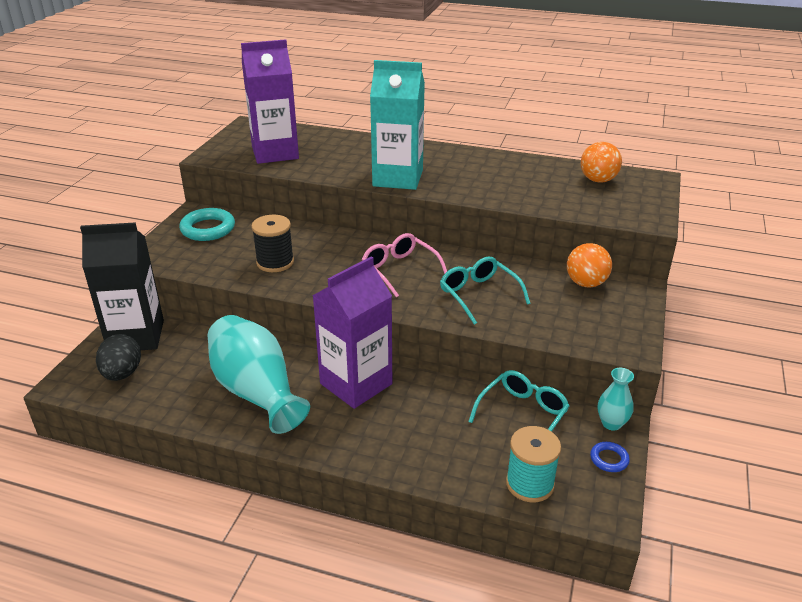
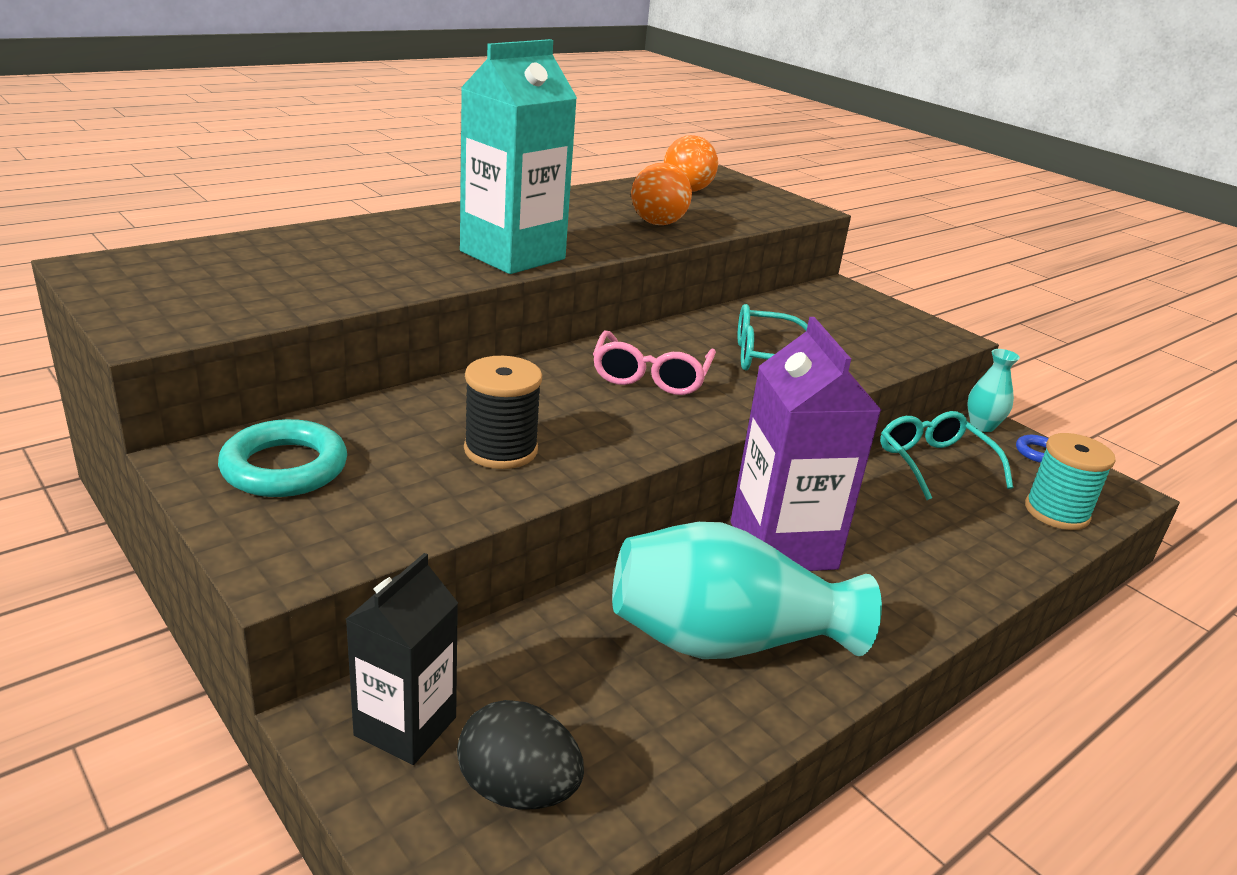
camera: 60 degrees left, 5 degrees down
(136, 336) = (405, 726): black carton -> black carton, size x0.63
(275, 153) = (259, 287): purple carton -> none
(399, 270) = (651, 376): pink glasses -> pink glasses turned 75 degrees counterclockwise
(586, 283) = (806, 303): orange ball -> orange ball (658, 223)

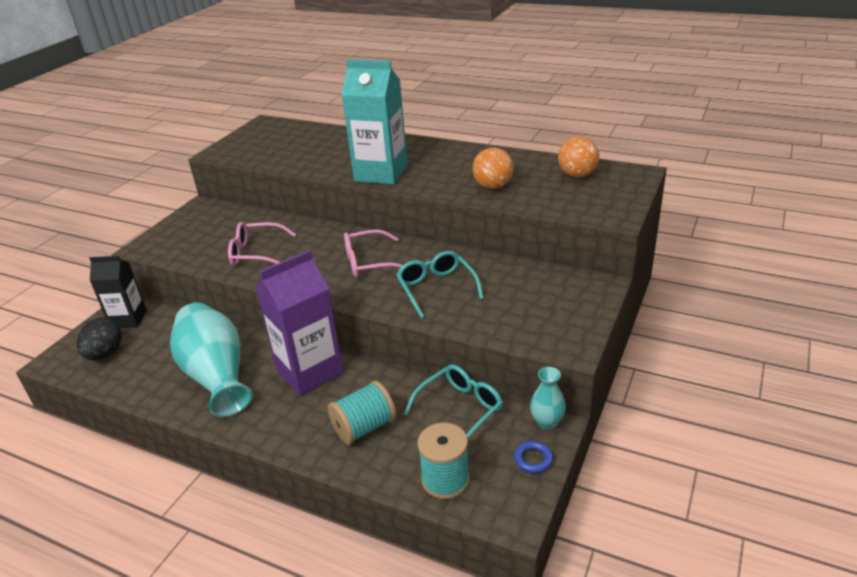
camera: 70 degrees right, 5 degrees up
(284, 467) = (208, 220): turquoise ring -> none
(501, 450) = (256, 253): black spool -> pink glasses
(937, 537) = (364, 427): none -> turquoise spool

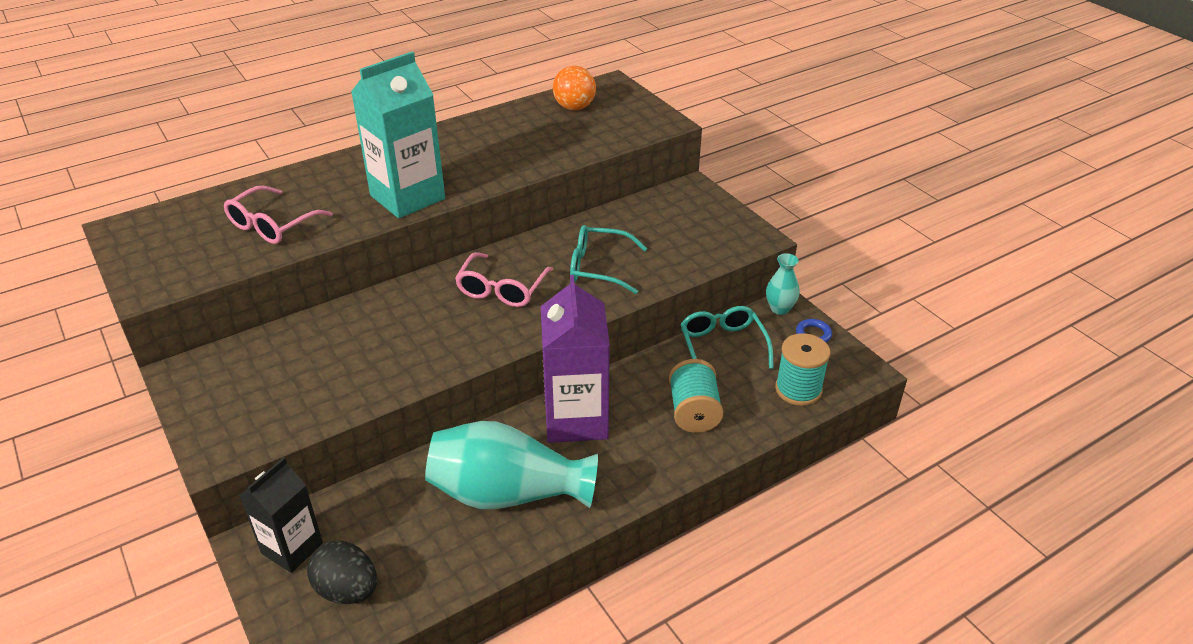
camera: 60 degrees left, 5 degrees up
(256, 253) = (374, 360): pink glasses -> pink glasses (272, 225)
(493, 186) = (533, 151): orange ball -> none

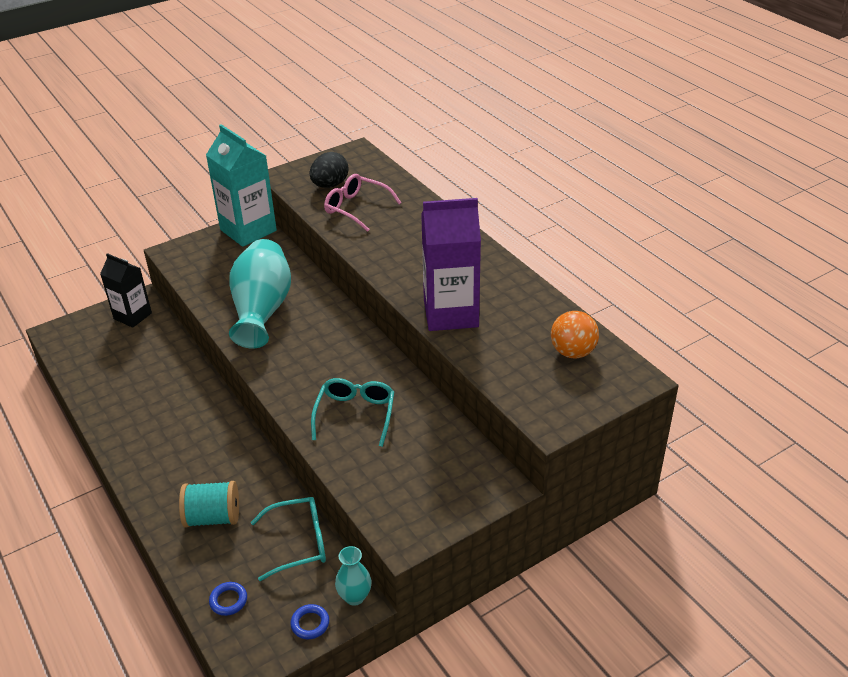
camera: 90 degrees right, 0 degrees up
(347, 590) = (92, 343): black egg -> black egg (330, 185)
(407, 197) = (394, 264): turquoise carton -> turquoise carton (248, 230)
(502, 289) = (327, 356): pink glasses -> none
(507, 493) = (150, 407): turquoise vase -> turquoise vase (262, 310)
(576, 419) = (219, 441): purple carton -> purple carton (451, 313)
(798, 389) = (228, 600): turquoise spool -> blue ring

